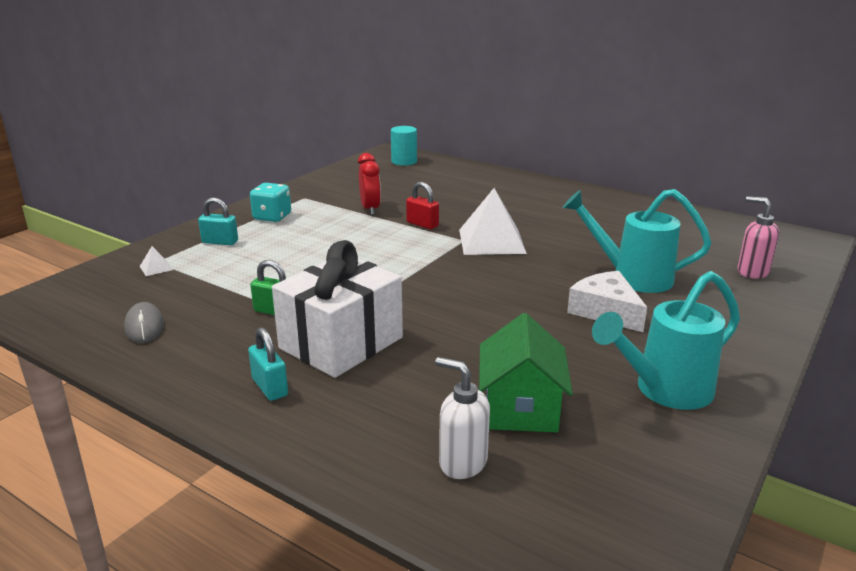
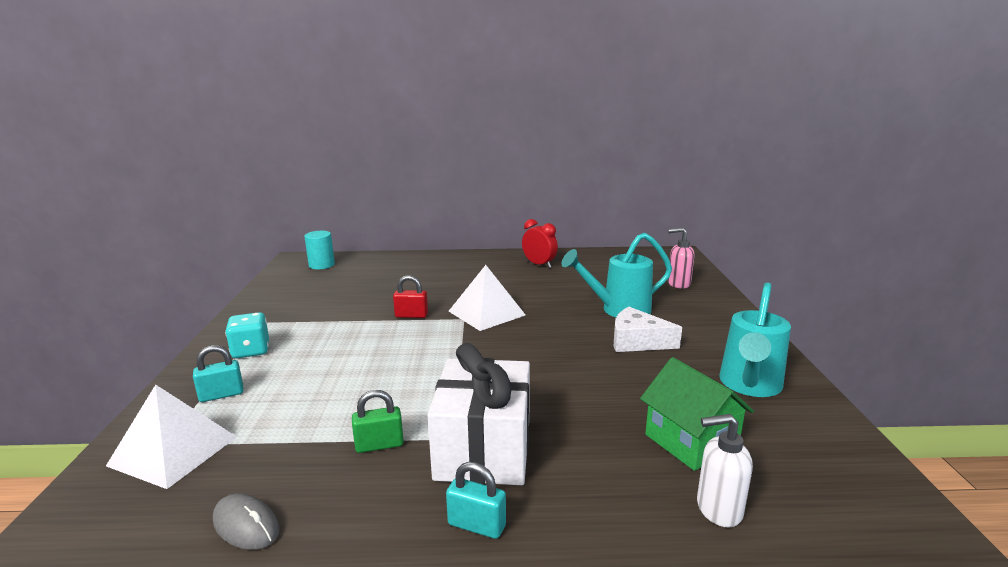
camera: 35 degrees left, 5 degrees down
(156, 268) = (173, 451): white pyramid -> white pyramid, size x2.49
(370, 209) = (345, 315): red clock -> red clock (539, 264)

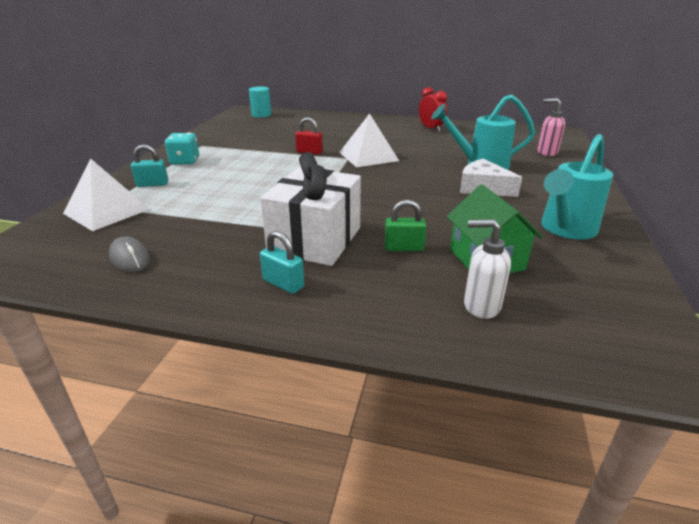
camera: 15 degrees right, 10 degrees up
(379, 445) = (241, 227): green padlock -> green padlock (403, 248)

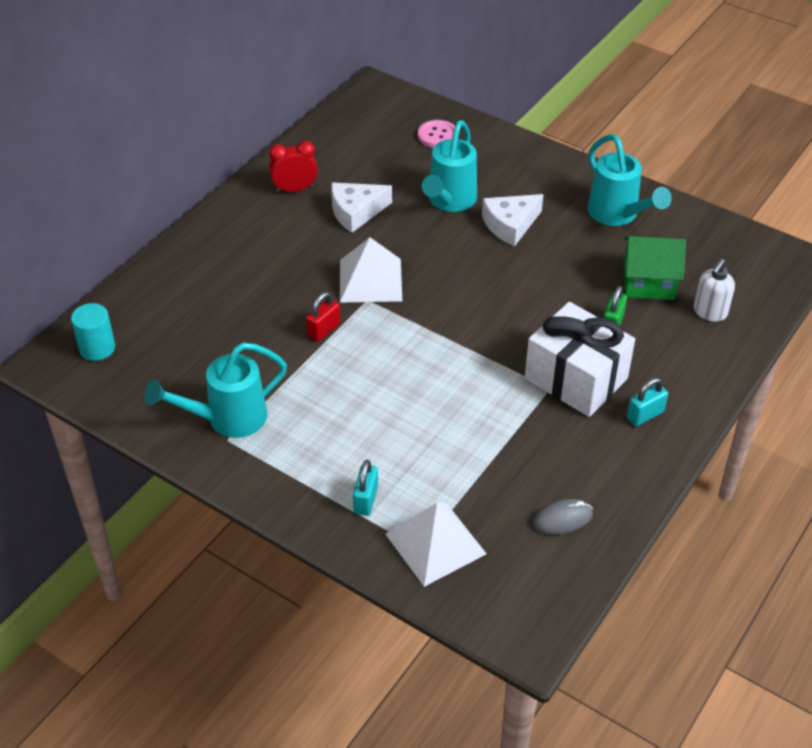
camera: 70 degrees left, 15 degrees up
(185, 161) = (291, 463): turquoise dice -> none
(218, 143) = (227, 419): none -> turquoise watering can
(430, 144) = (356, 212): none -> white cheese
(546, 152) = (437, 135): pink soap dispenser -> pink button

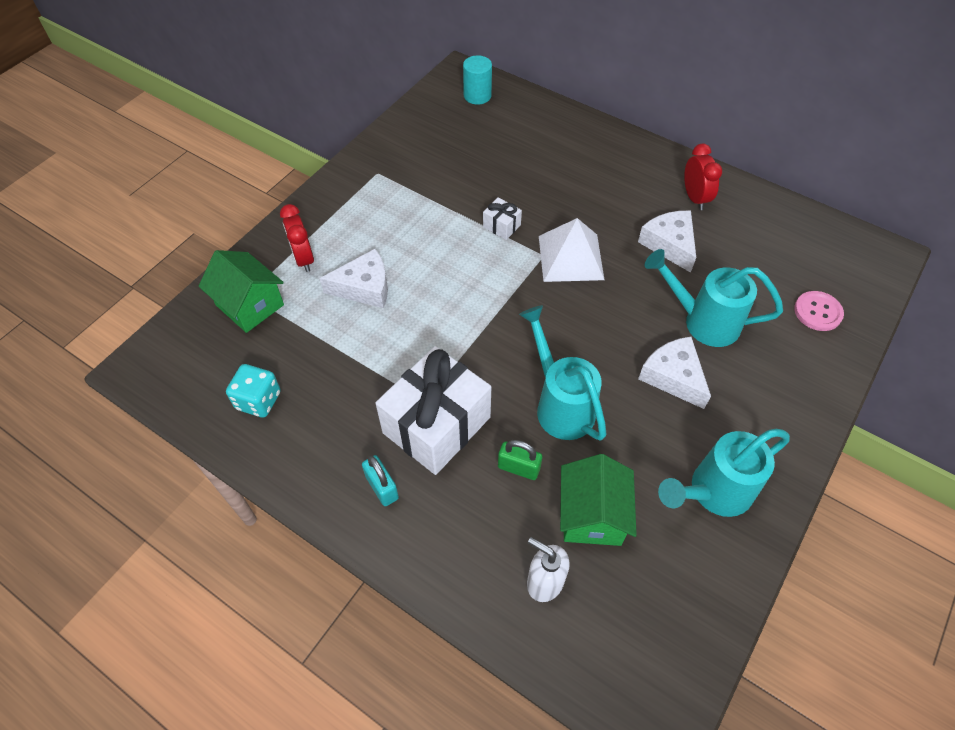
camera: 90 degrees right, 10 degrees up
(227, 419) = (398, 171): turquoise watering can -> turquoise watering can (560, 404)
(324, 330) = (501, 226): red padlock -> white gift
(366, 500) = (303, 259): turquoise padlock -> red clock
(409, 441) = (364, 287): none -> white cheese
(435, 543) = (250, 305): white pyramid -> green house
(562, 519) = (258, 400): grey mouse -> turquoise dice

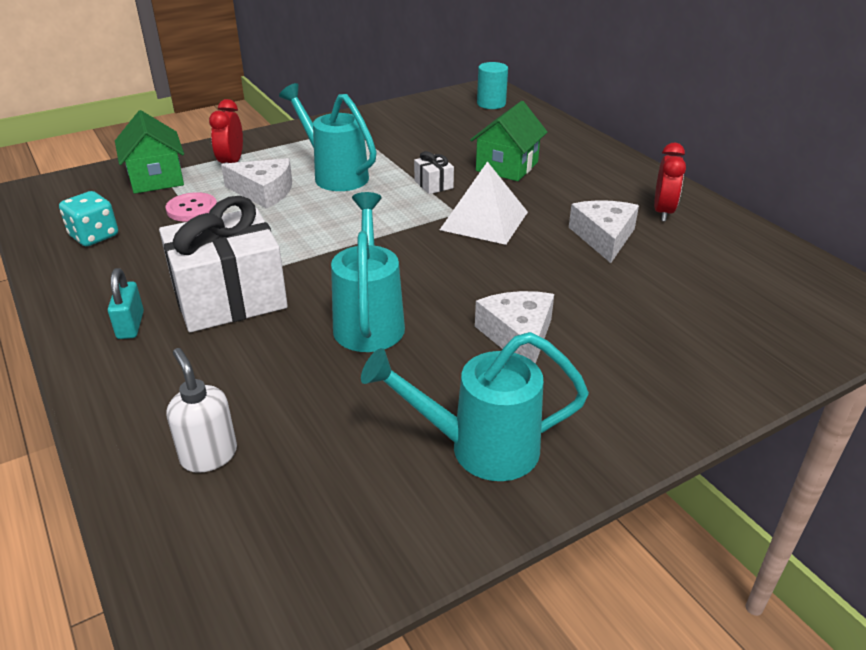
camera: 25 degrees right, 20 degrees down
(518, 468) = (277, 354): green padlock -> none
(592, 515) = (317, 418): green house -> green house (507, 166)
(702, 321) = (592, 303): turquoise watering can -> turquoise watering can (334, 175)
(817, 312) = (750, 334): pink button -> pink button (192, 209)

